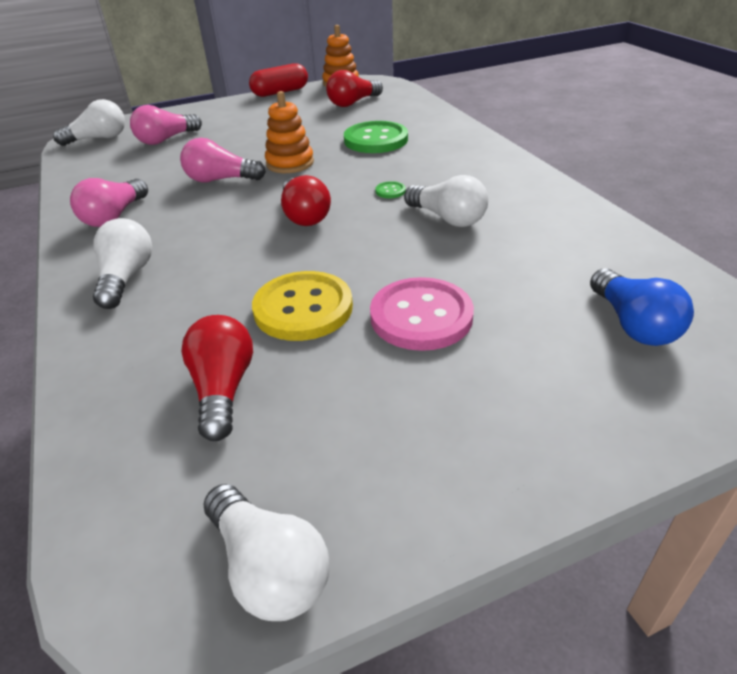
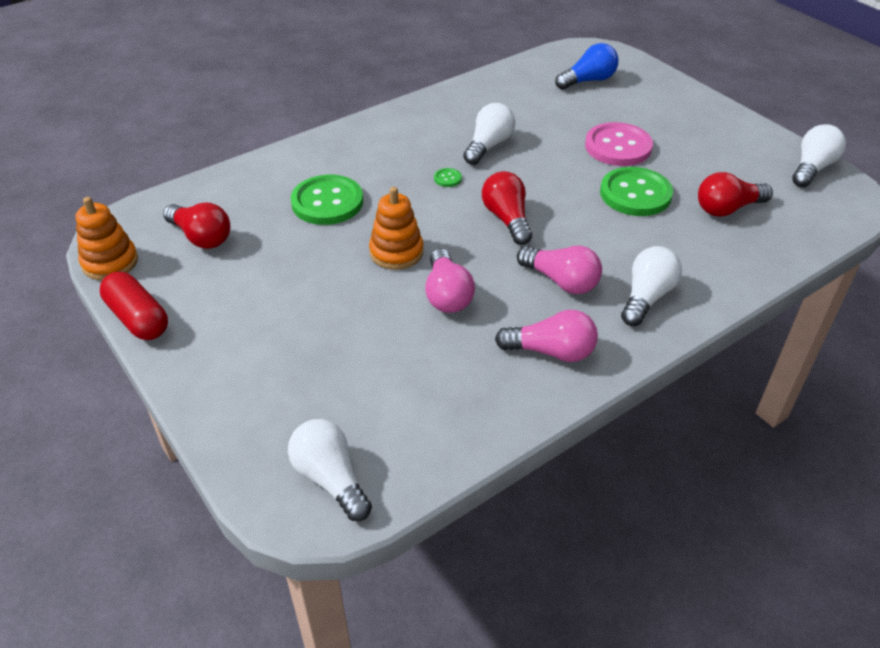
camera: 105 degrees left, 5 degrees up
(126, 278) = (647, 297): white light bulb -> white light bulb turned 135 degrees clockwise
(166, 140) = (332, 389): pink light bulb -> pink light bulb (561, 281)
(303, 308) = (635, 194): yellow button -> green button
(304, 215) = (507, 219): red light bulb -> red light bulb turned 75 degrees counterclockwise

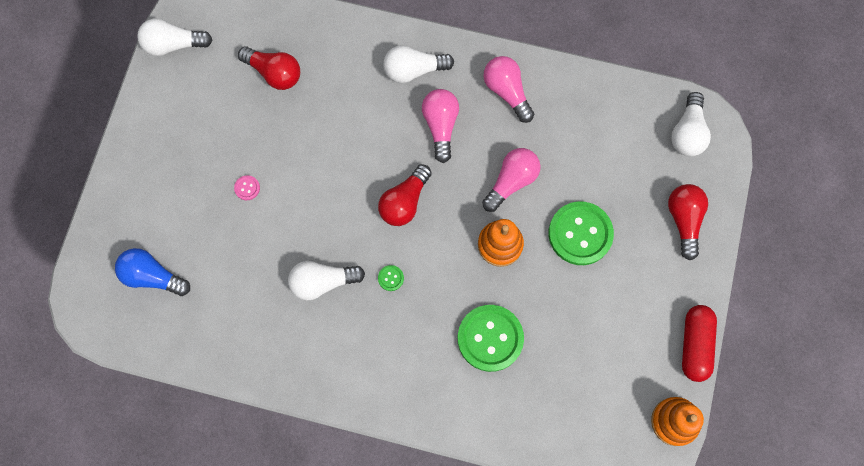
camera: 130 degrees left, 30 degrees up
(201, 237) = (599, 387): red light bulb -> red light bulb (684, 220)
(618, 147) = (247, 188): pink button -> pink button, size x0.40
(635, 194) = (304, 139): green button -> green button (580, 234)

